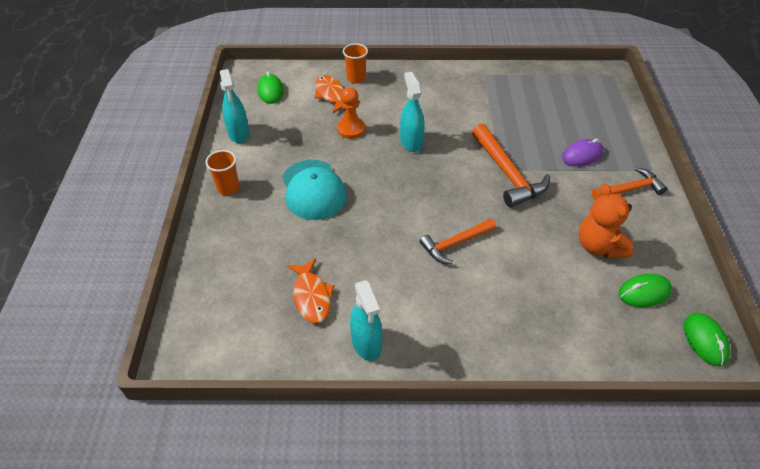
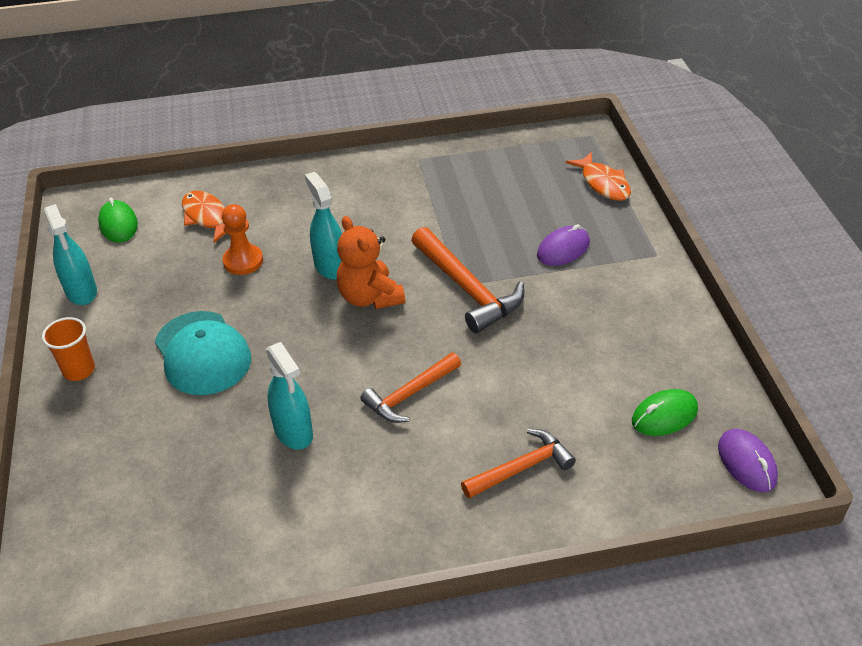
camera: 10 degrees left, 5 degrees down
(312, 296) = (223, 498): orange fish -> orange fish (603, 184)
(356, 78) = (239, 189): orange cup -> none
(366, 343) = (308, 547): turquoise spray bottle -> turquoise spray bottle (293, 432)
(599, 246) = (599, 366): orange teddy bear -> orange teddy bear (370, 297)
(629, 189) = (630, 285): orange hammer -> orange hammer (521, 468)
(705, 340) = (747, 463): green mouse -> purple mouse

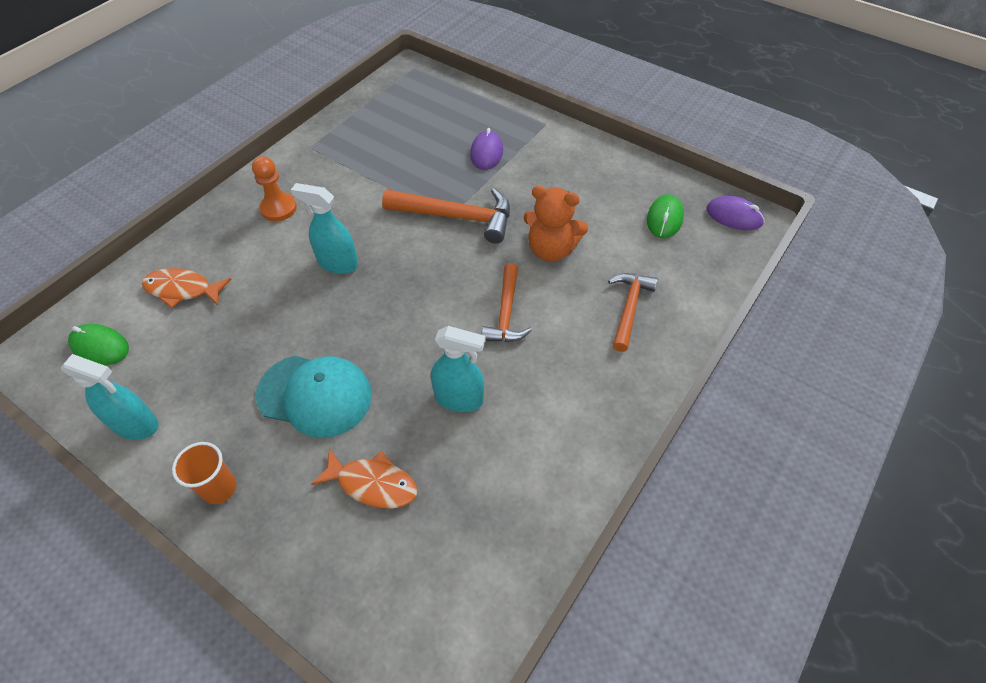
camera: 45 degrees left, 10 degrees up
(243, 261) = (260, 304): orange pawn -> orange pawn (278, 208)
(370, 297) = (396, 266): orange teddy bear -> orange teddy bear (551, 249)
(603, 184) = (460, 96): orange fish -> orange fish (373, 483)

